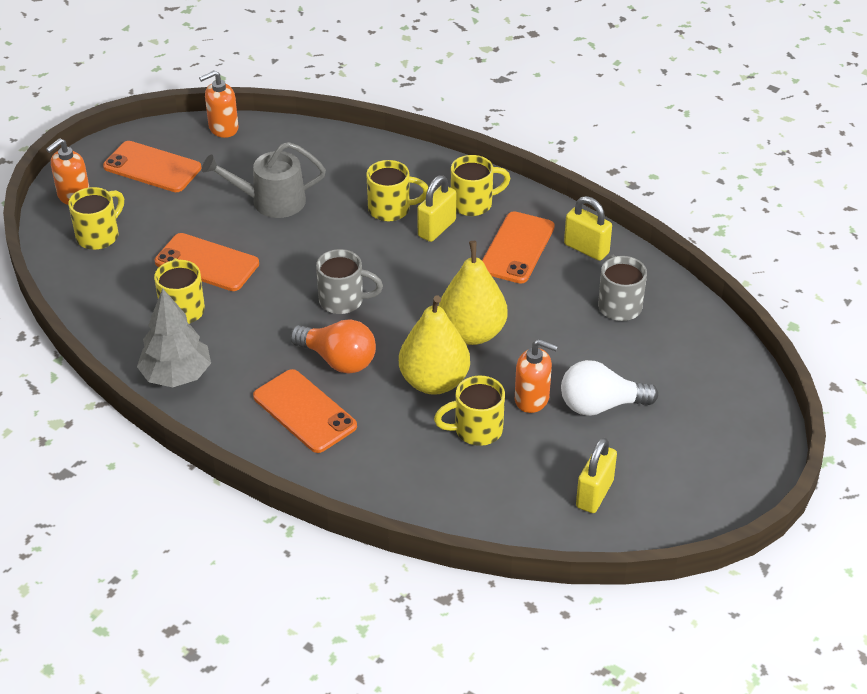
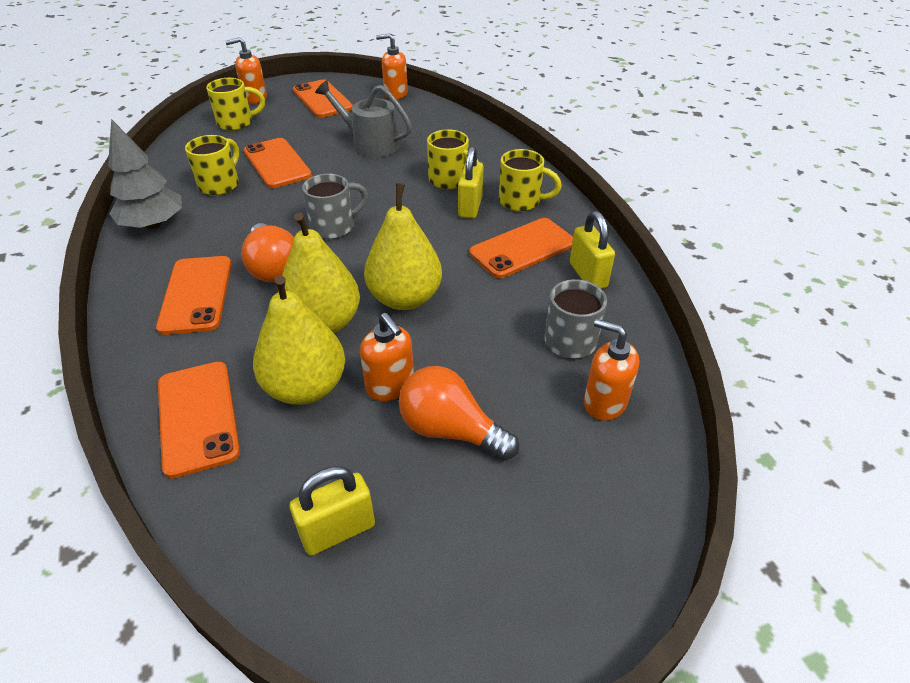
camera: 35 degrees right, 0 degrees up
(343, 301) = (334, 227): grey mug -> grey mug turned 75 degrees counterclockwise
(426, 486) = (197, 417): none -> orange phone
(437, 228) = (470, 207): yellow padlock -> yellow padlock turned 60 degrees counterclockwise
(476, 430) = (306, 387): yellow mug -> yellow pear
(600, 405) = (450, 430): white light bulb -> orange light bulb
(677, 338) = (604, 402): none -> orange soap dispenser

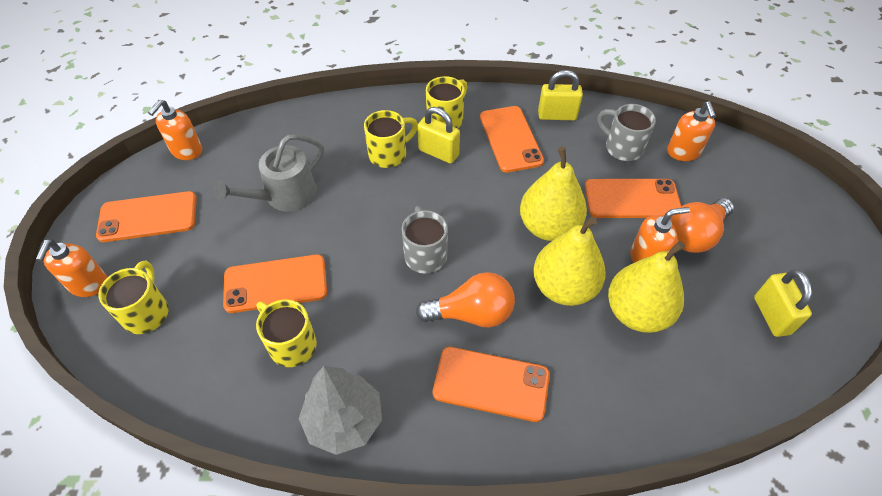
camera: 70 degrees left, 10 degrees up
(197, 417) = (655, 394): orange phone -> orange phone (632, 199)
(604, 402) = (683, 152): orange soap dispenser -> orange soap dispenser turned 60 degrees counterclockwise

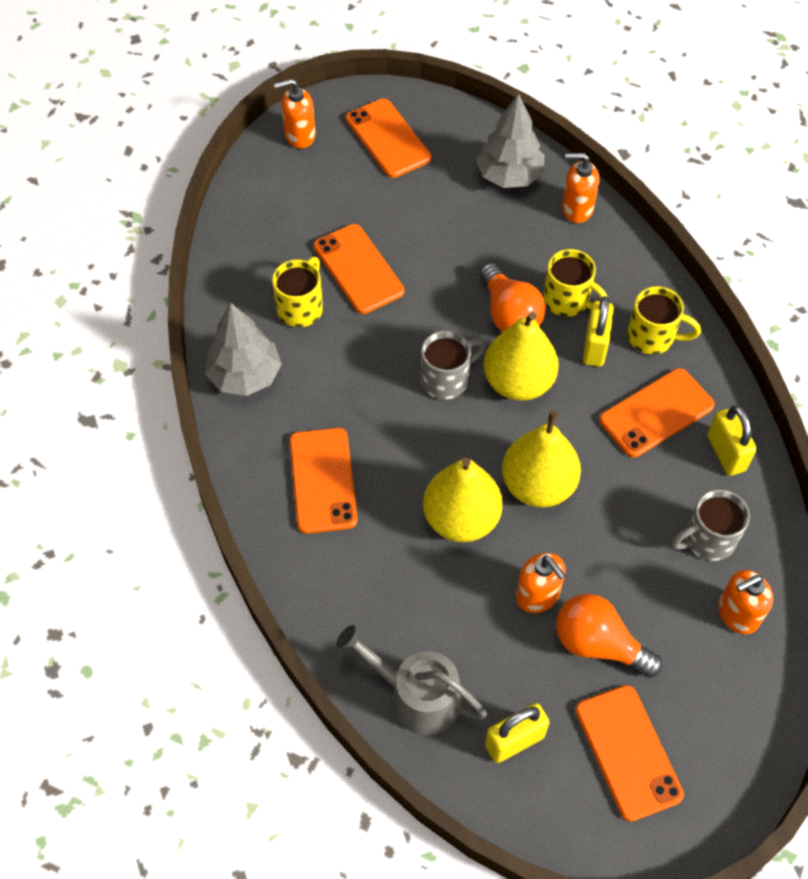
camera: 70 degrees right, 5 degrees up
(146, 312) = (290, 189): yellow mug -> none
(186, 151) = (481, 127): orange soap dispenser -> orange soap dispenser (577, 209)
(248, 150) = (509, 175): none -> grey tree
(285, 195) = (464, 232): grey watering can -> grey watering can (417, 696)
(472, 313) = (393, 442): orange light bulb -> orange light bulb (509, 314)
(622, 147) = (707, 539): grey mug -> grey mug turned 135 degrees counterclockwise
(632, 199) = (623, 565): orange phone -> orange phone (627, 752)
(637, 312) = (459, 597): yellow pear -> yellow pear (518, 382)

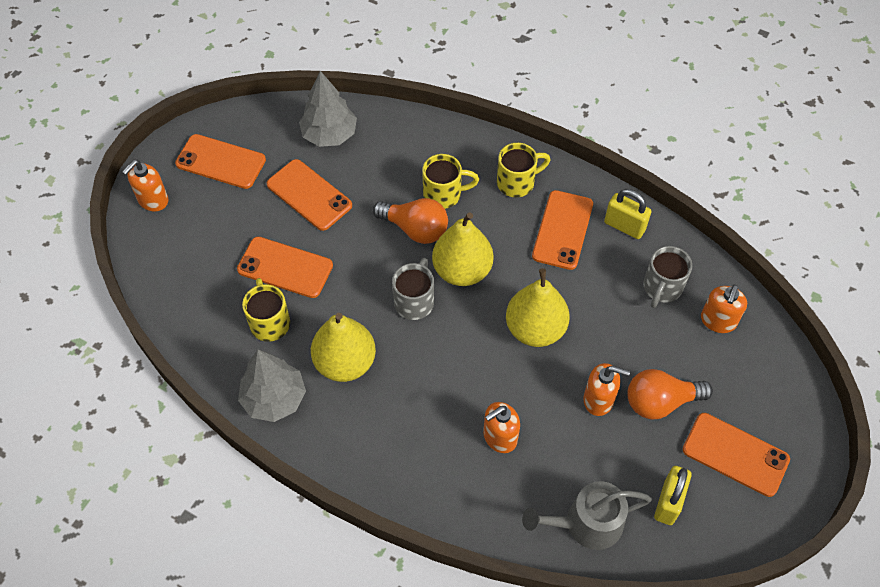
camera: 40 degrees left, 0 degrees up
(322, 480) = (396, 430): orange phone -> orange phone (309, 195)
(461, 519) = (508, 387): yellow pear -> yellow pear (345, 362)
(577, 209) = (394, 129): orange soap dispenser -> orange soap dispenser (499, 437)
(595, 346) = (488, 213): yellow padlock -> none

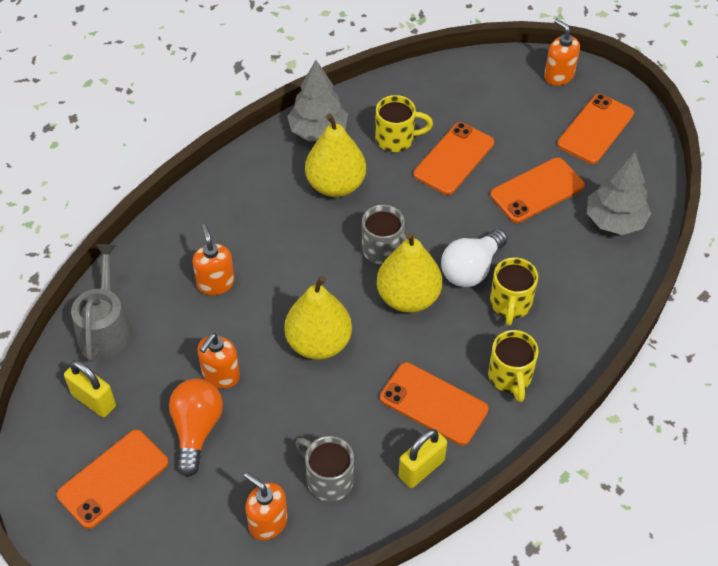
camera: 105 degrees right, 5 degrees down
(415, 229) = (471, 269): orange light bulb -> white light bulb

